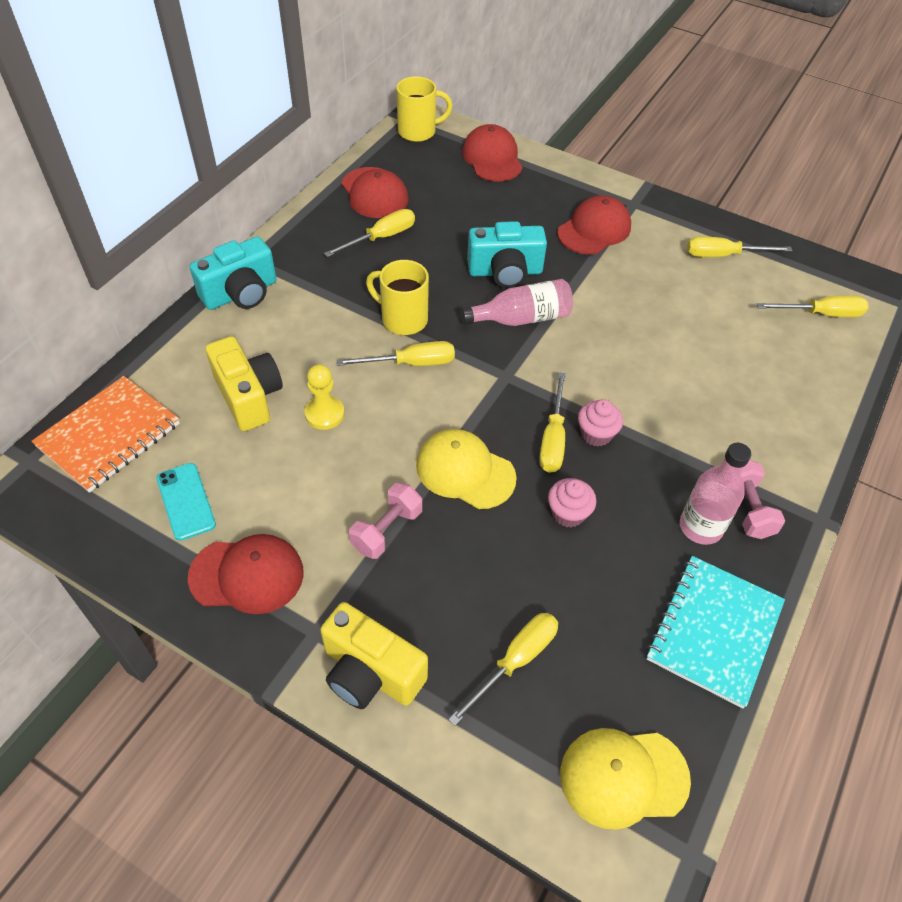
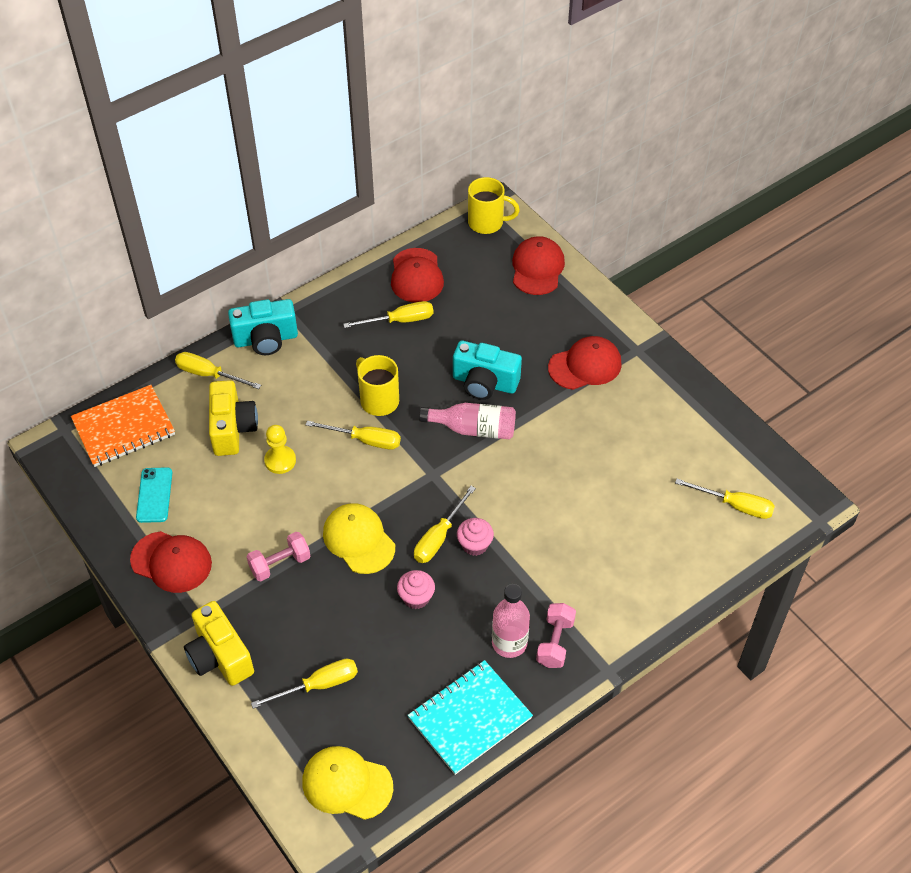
camera: 25 degrees right, 0 degrees up
(723, 255) = (685, 424): yellow screwdriver -> yellow screwdriver (209, 374)

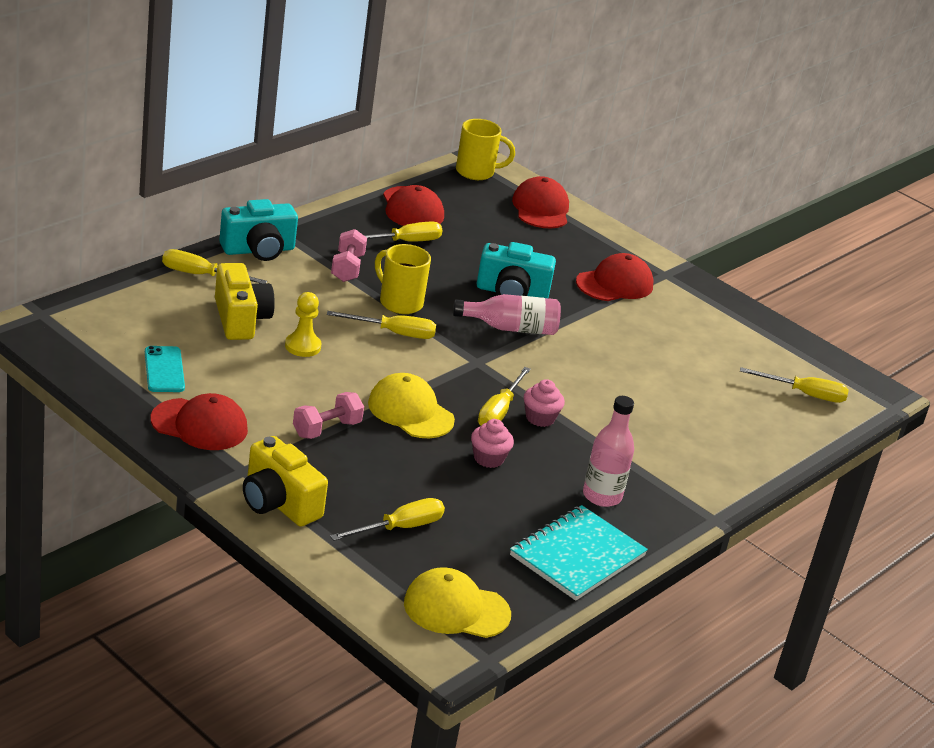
camera: 15 degrees left, 20 degrees down
(124, 428) = (112, 314): orange notebook -> none
(555, 642) = (651, 496): pink dumbbell -> pink dumbbell (347, 268)

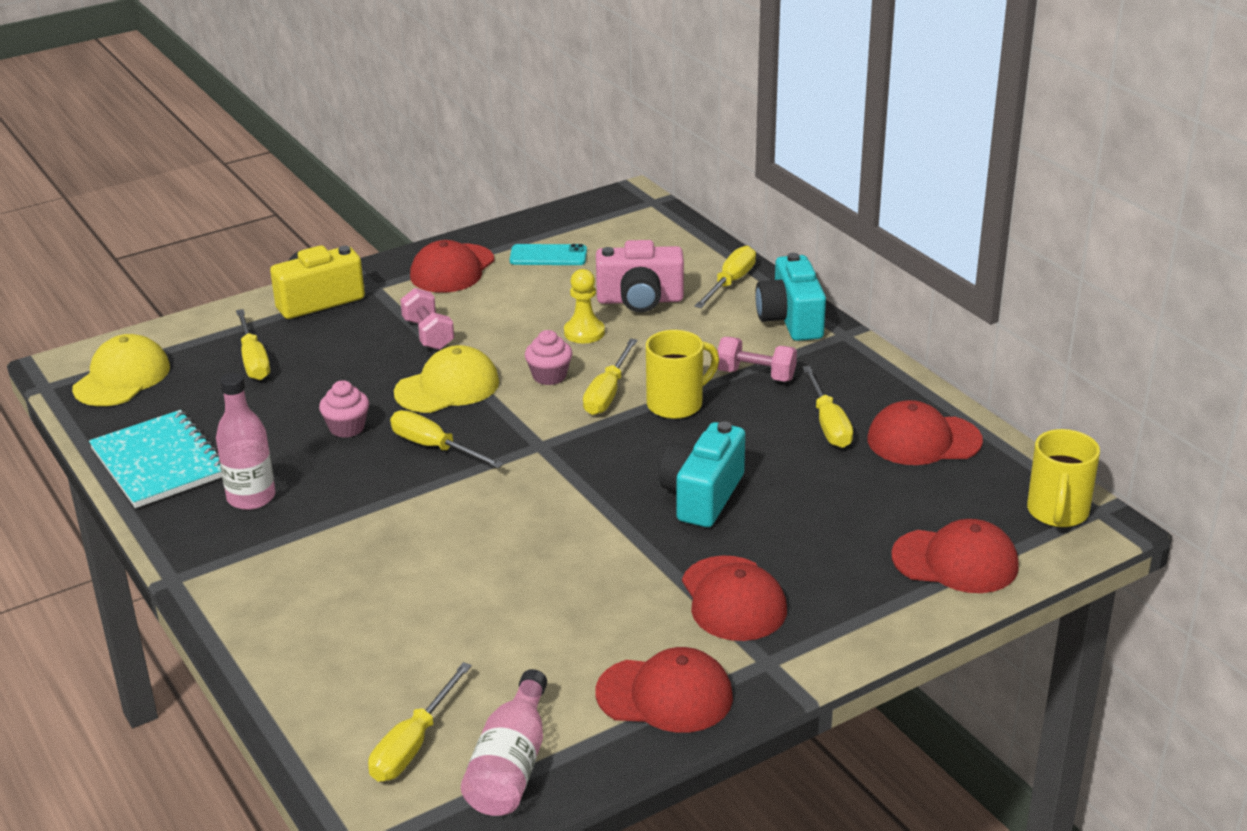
camera: 110 degrees right, 0 degrees up
(240, 319) = (640, 300): yellow camera -> pink camera
(511, 328) = (615, 482): pink bottle -> pink bottle (510, 766)
(540, 418) = (413, 476): pink cupcake -> pink cupcake (549, 376)
(712, 308) = (665, 695): none -> red cap

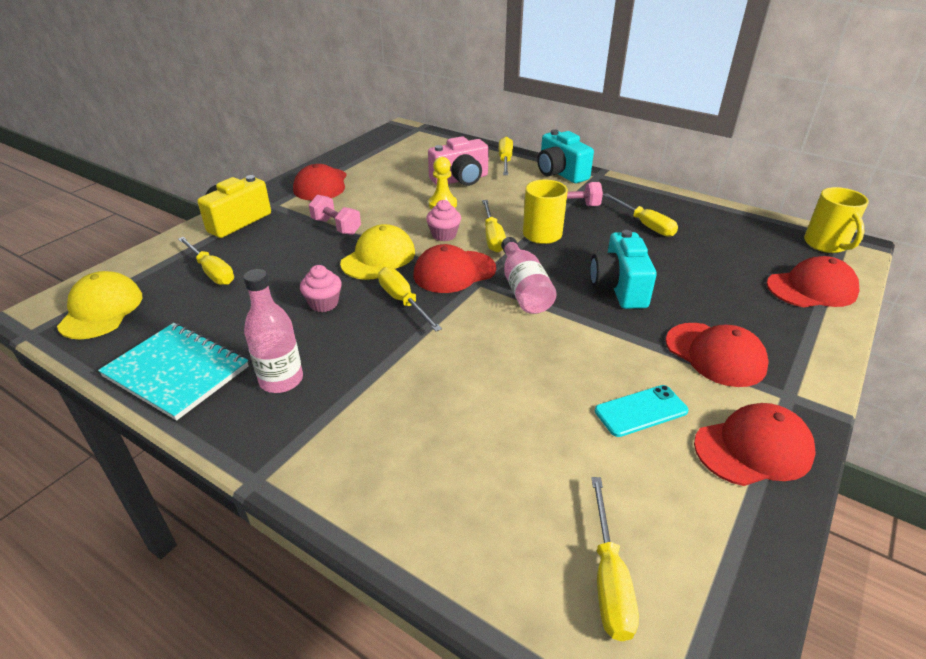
camera: 25 degrees left, 5 degrees up
(434, 447) = (403, 301): yellow screwdriver -> yellow screwdriver turned 45 degrees clockwise
(510, 766) = (709, 567): pink bottle -> pink bottle (524, 289)
(548, 256) = (379, 166): turquoise phone -> turquoise phone (641, 411)
(923, 440) = (707, 222): red cap -> red cap (454, 272)

